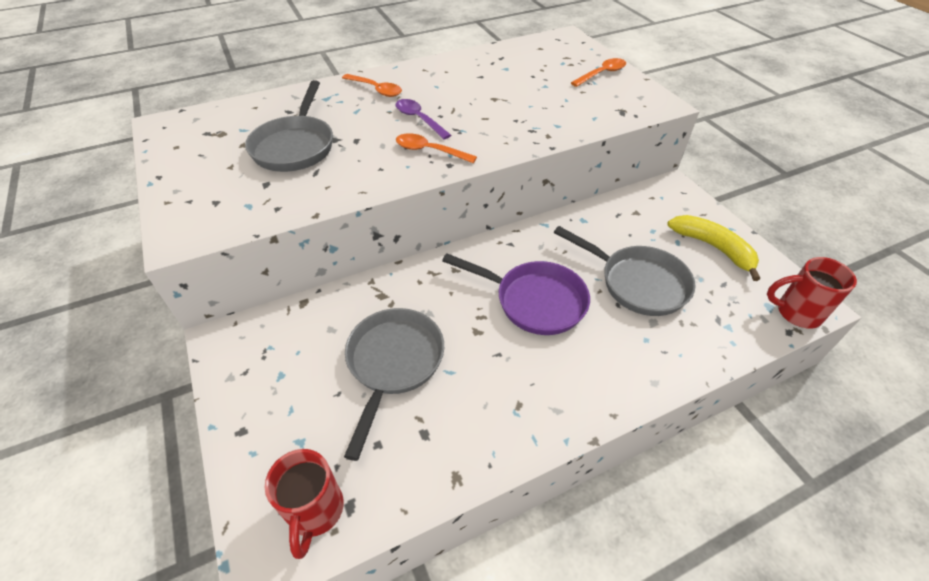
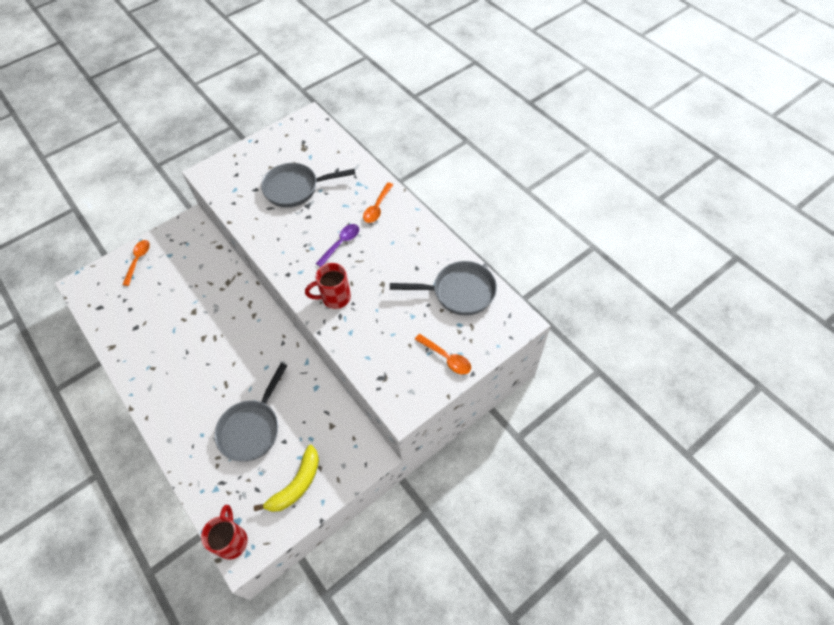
camera: 80 degrees right, 10 degrees up
(315, 511) = (97, 295): red mug -> red mug (335, 298)
(393, 363) = (178, 302): grey pan -> grey pan (459, 292)
(429, 151) = (302, 259): orange spoon -> orange spoon (138, 260)
(534, 301) = (230, 365): purple pan -> none

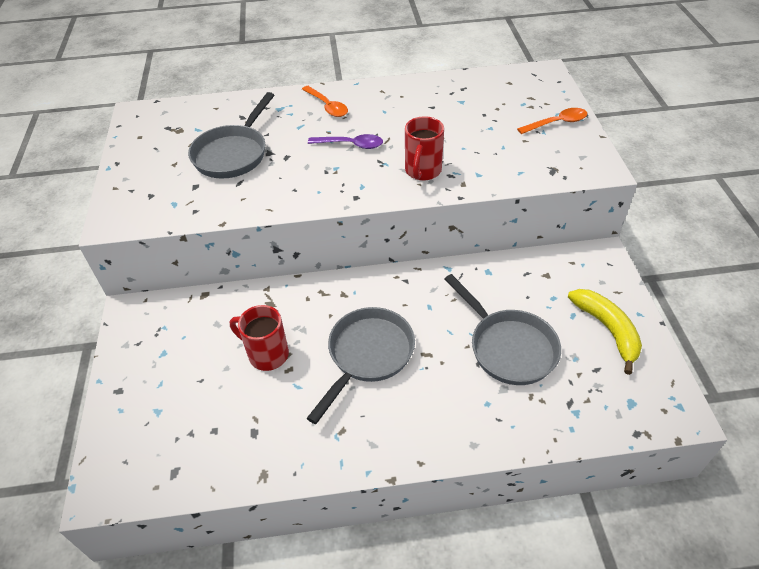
camera: 60 degrees left, 10 degrees down
(138, 260) = (135, 394): orange spoon -> none
(232, 540) = (656, 416): red mug -> red mug (266, 354)
(341, 243) = (351, 145): purple spoon -> purple spoon turned 120 degrees clockwise
(459, 292) = (484, 92): grey pan -> grey pan (368, 355)

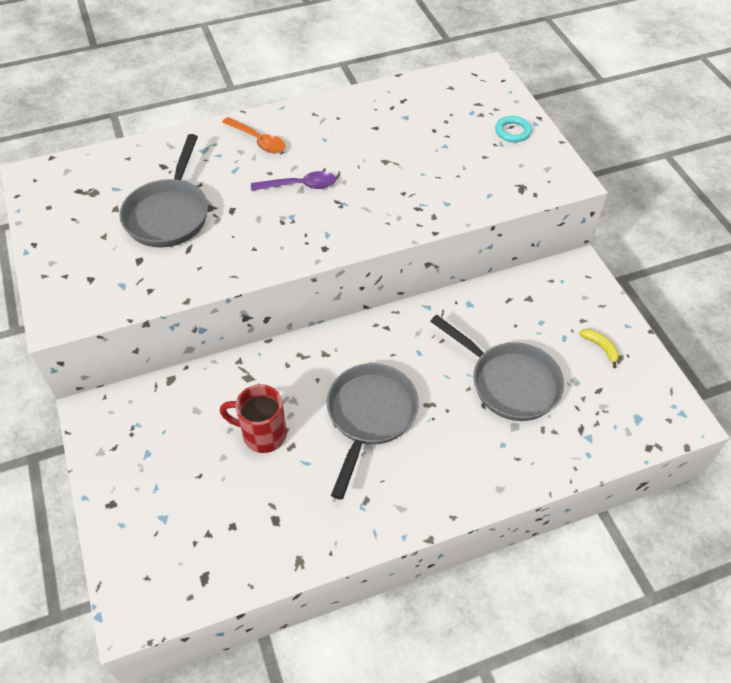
camera: 15 degrees left, 5 degrees up
(422, 171) = (387, 208): red mug -> none
(557, 123) = (512, 131): orange spoon -> turquoise ring
(607, 330) = (600, 347): yellow banana -> yellow banana, size x0.49

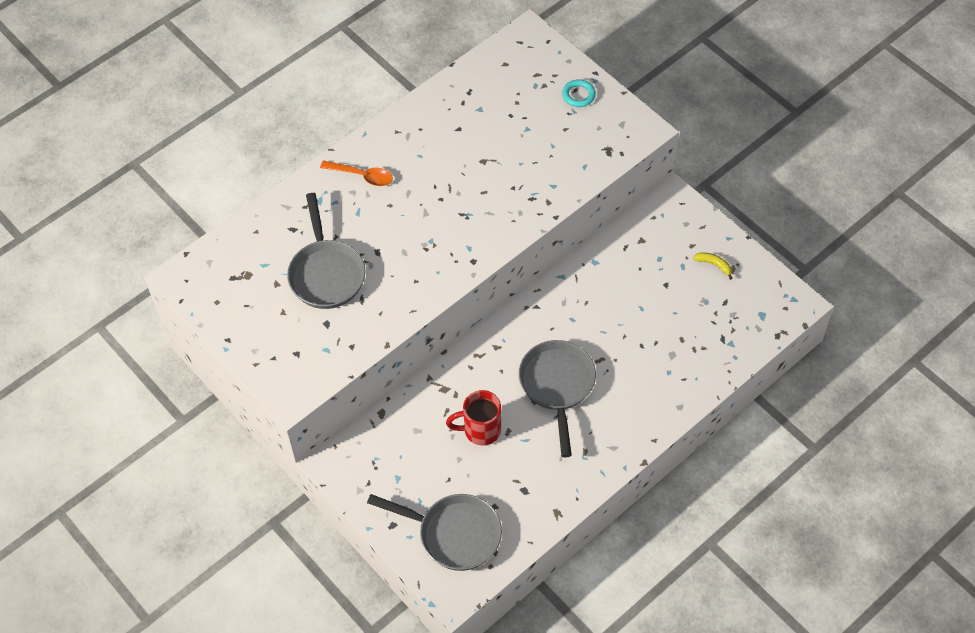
camera: 20 degrees left, 5 degrees up
(300, 185) = (423, 209): purple spoon -> none
(509, 382) = (654, 320): grey pan -> grey pan (454, 534)

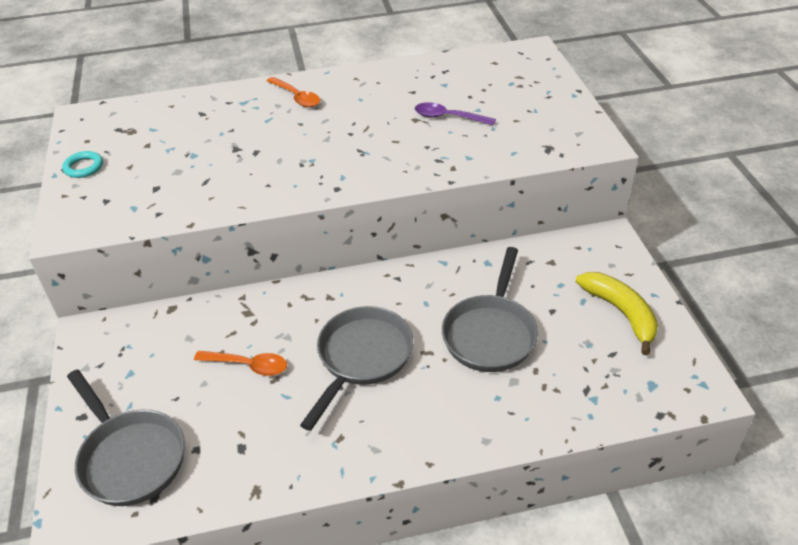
camera: 30 degrees right, 15 degrees down
(326, 274) = (195, 152): grey pan -> grey pan (490, 334)
(480, 430) = (248, 365): red mug -> orange spoon
(509, 148) = (448, 117): none -> purple spoon
(578, 95) = (549, 101): turquoise ring -> turquoise ring (84, 167)
(714, 265) = (621, 313): yellow banana -> yellow banana, size x2.05

